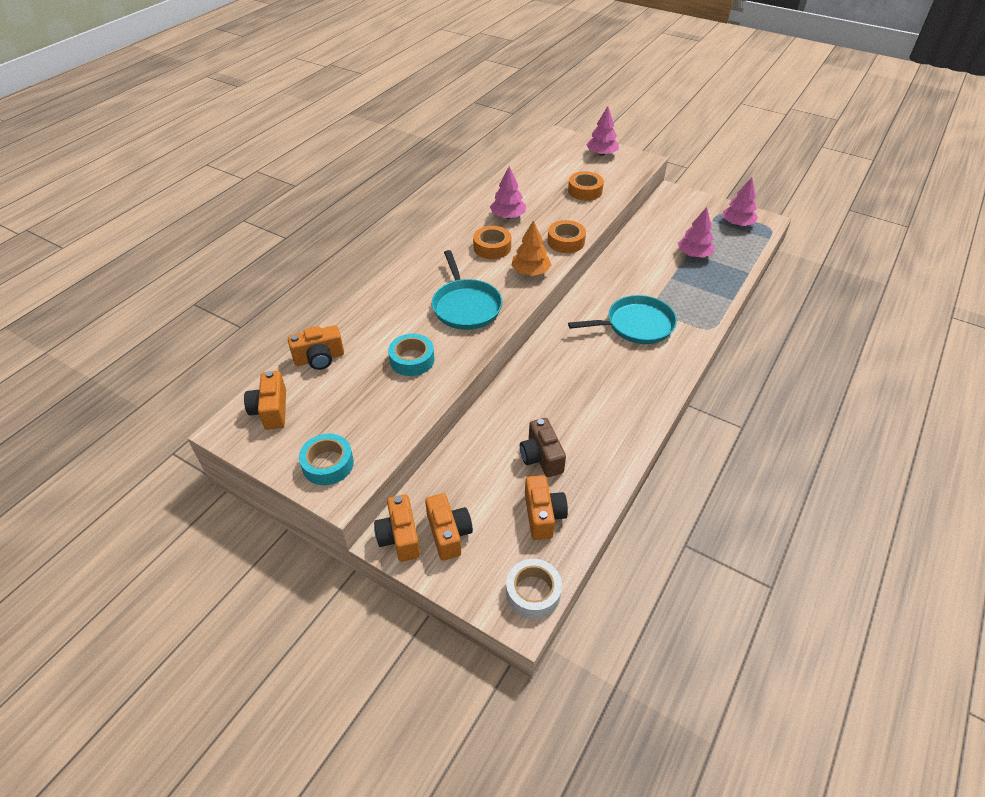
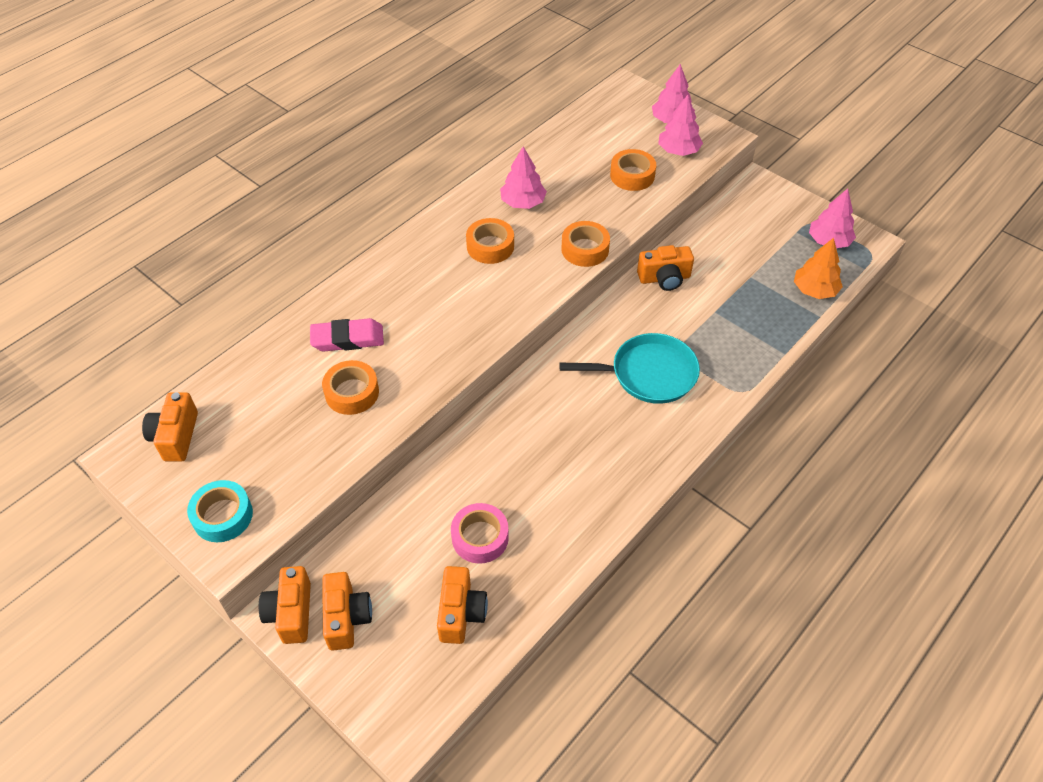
camera: 10 degrees right, 5 degrees up
(319, 358) = (245, 375): orange camera -> orange camera (664, 278)
(397, 323) = (347, 339): none -> pink eraser
(412, 360) = (352, 393): turquoise tape -> orange tape
(466, 306) = (435, 327): turquoise pan -> none
(530, 272) = (528, 288): orange tree -> orange tree (814, 290)
(533, 592) = (422, 707): white tape -> none
(541, 457) = (480, 537): brown camera -> pink tape
(694, 254) = (756, 281): pink tree -> pink tree (678, 151)

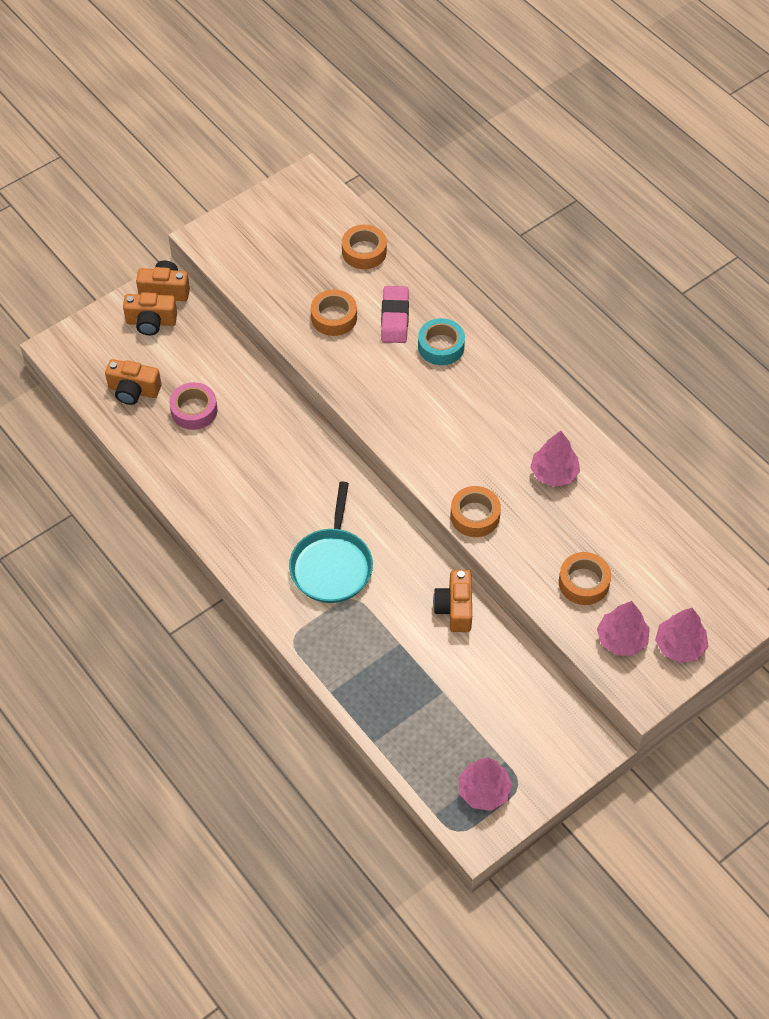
camera: 100 degrees right, 5 degrees up
(176, 436) = (317, 207): orange camera -> none
(223, 516) = (236, 235): turquoise tape -> turquoise tape (441, 346)
(490, 246) = (493, 436): orange tape -> orange tape (364, 252)
(814, 290) = (411, 749): orange tree -> none

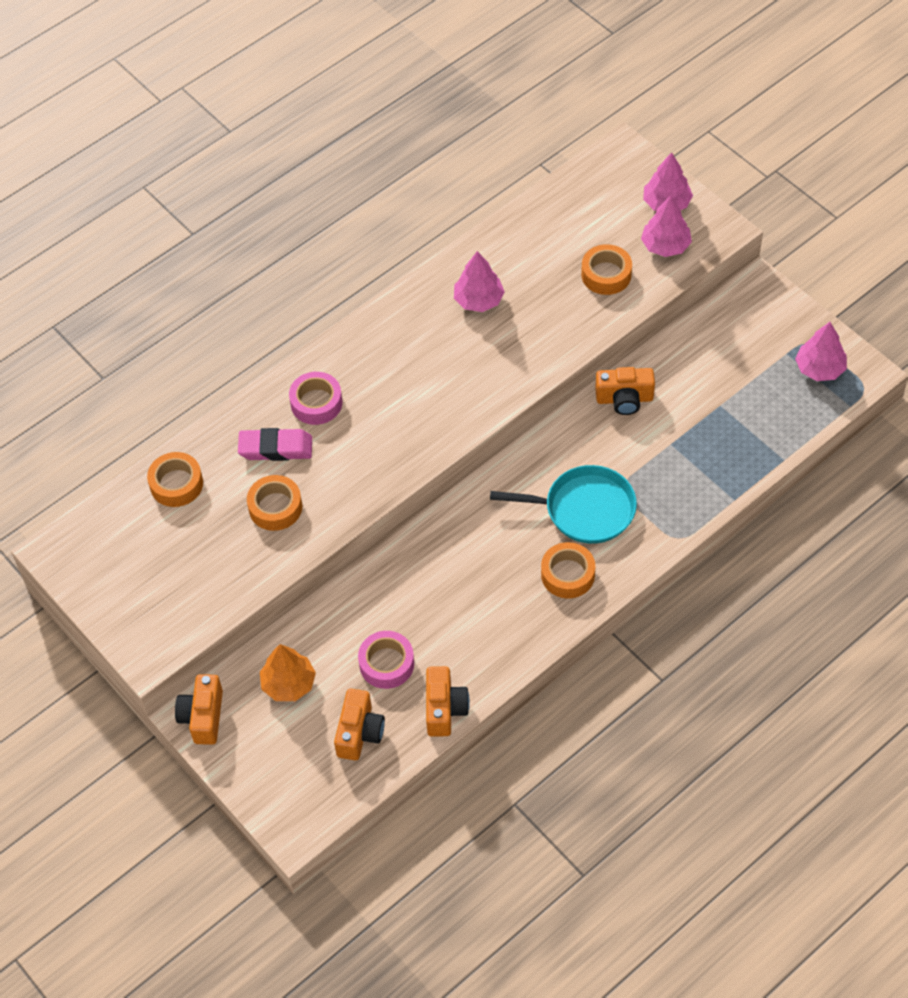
camera: 90 degrees left, 0 degrees up
(151, 322) = (253, 726): orange camera -> orange camera (444, 709)
(186, 344) = (289, 683): none -> orange tree
(441, 346) = (316, 403): turquoise tape -> pink tape
(475, 516) = (536, 364): orange tape -> orange tape (567, 575)

